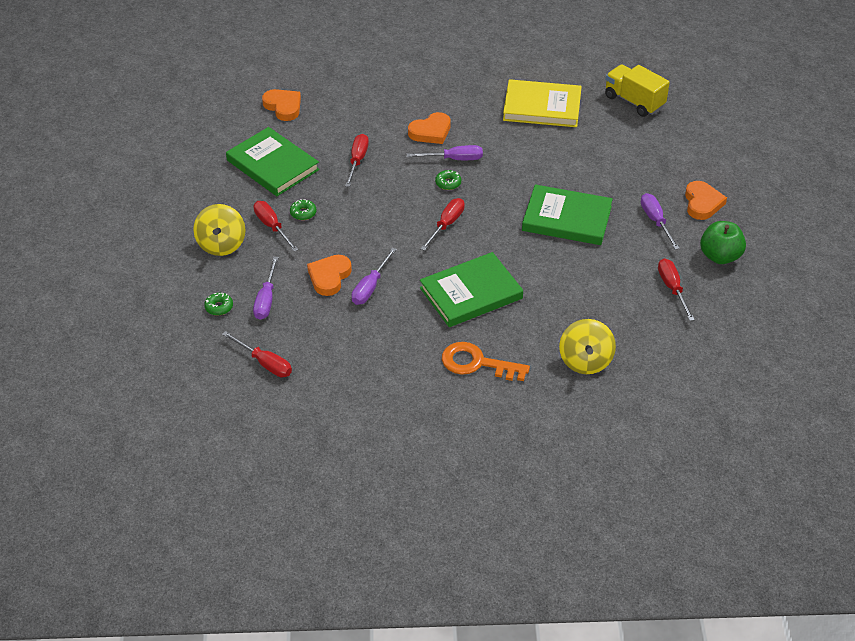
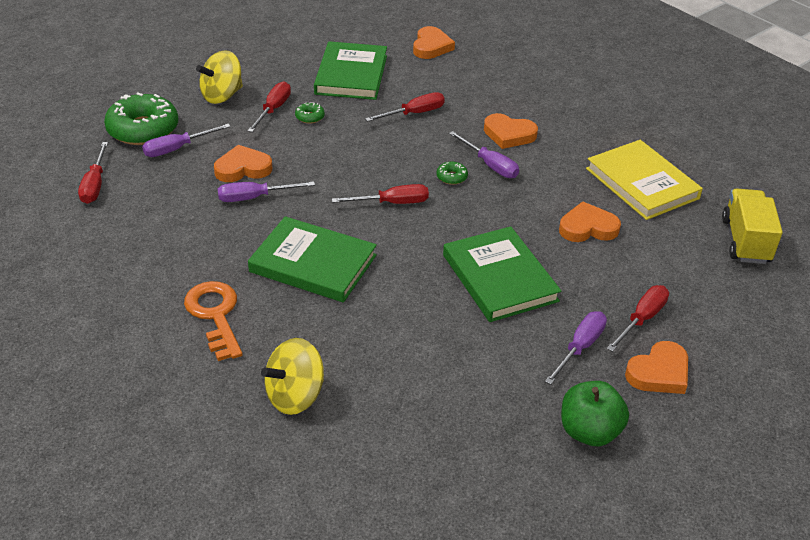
camera: 50 degrees right, 5 degrees down
(219, 307) = (143, 129): green donut -> green donut, size x2.38
(559, 155) = (587, 228): none -> orange heart
(672, 288) = (486, 414): red screwdriver -> red screwdriver (642, 319)

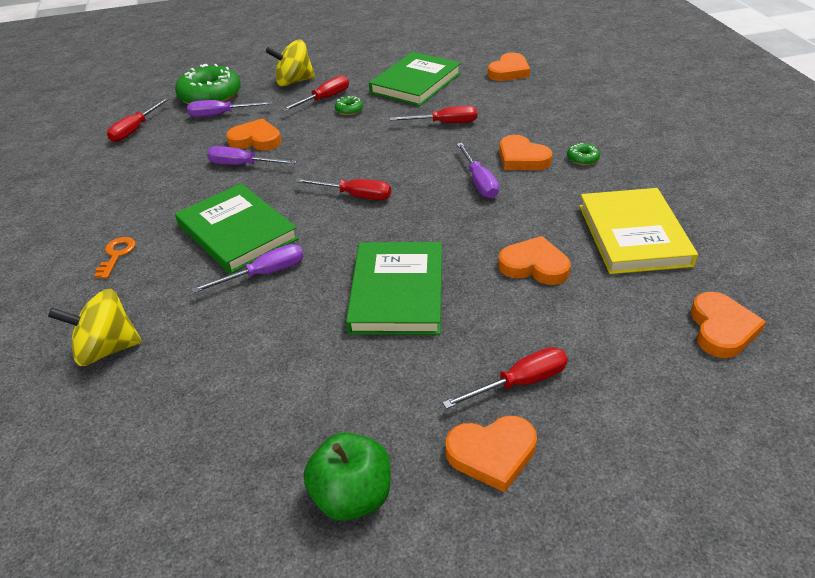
camera: 30 degrees right, 0 degrees up
(215, 315) = (117, 255): orange key -> orange key, size x0.57
(451, 177) = (432, 185): green donut -> green donut (582, 158)
(580, 347) = (422, 392): purple screwdriver -> purple screwdriver (264, 274)
(745, 241) = (721, 329): yellow truck -> orange heart

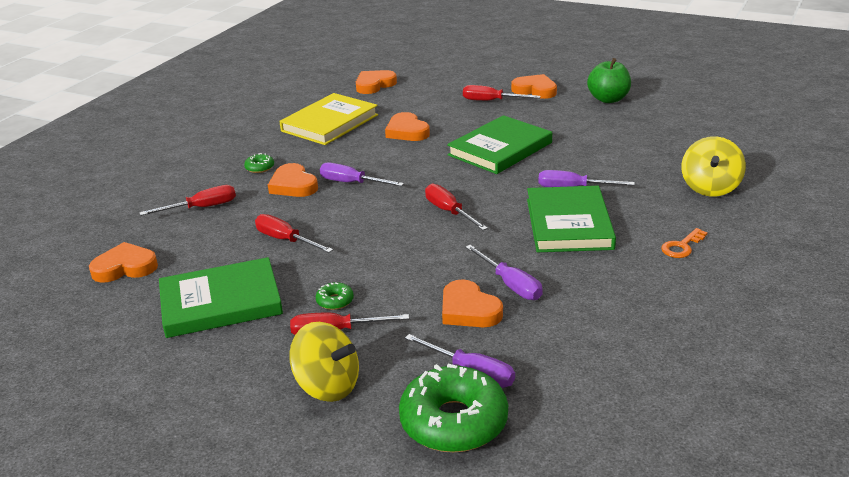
camera: 140 degrees left, 10 degrees down
(107, 349) = (710, 188): yellow spinning top -> yellow spinning top turned 75 degrees clockwise
(135, 130) = (596, 406): red screwdriver -> red screwdriver (202, 208)
(479, 182) = (351, 183): purple screwdriver -> purple screwdriver turned 90 degrees counterclockwise
(522, 158) = (293, 185): orange heart -> orange heart turned 150 degrees clockwise

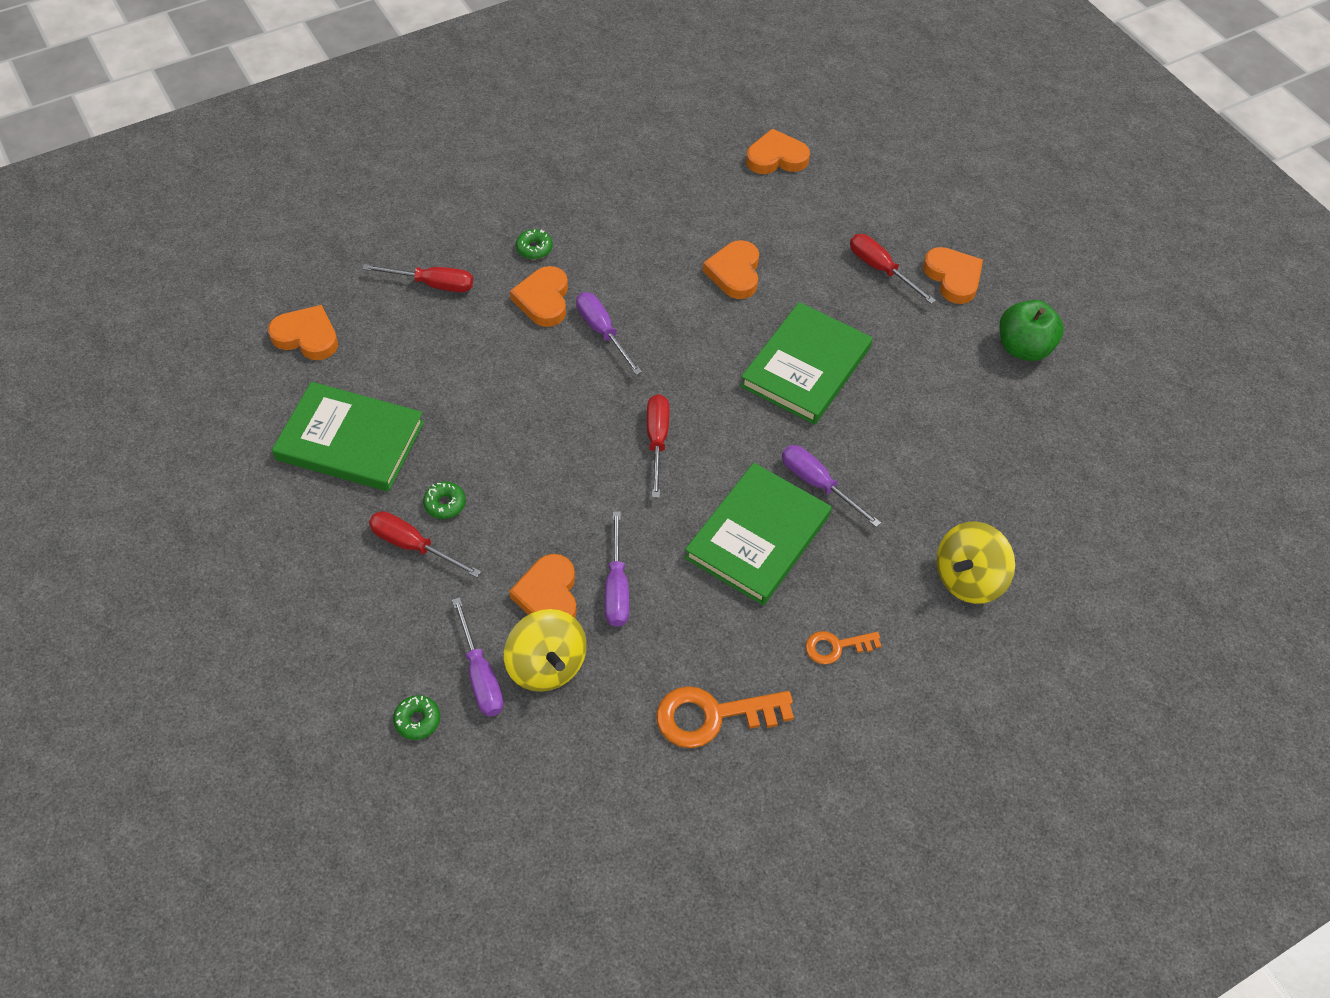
camera: 30 degrees right, 25 degrees up
(285, 240) = (470, 385): red screwdriver -> none
(327, 386) = (355, 609): yellow spinning top -> yellow spinning top (547, 665)
(329, 123) = (666, 207): yellow book -> none
(453, 421) = (417, 720): green donut -> green donut, size x0.42
(500, 149) = (806, 367): green book -> green book turned 45 degrees counterclockwise
(655, 312) = (712, 716): none -> orange key

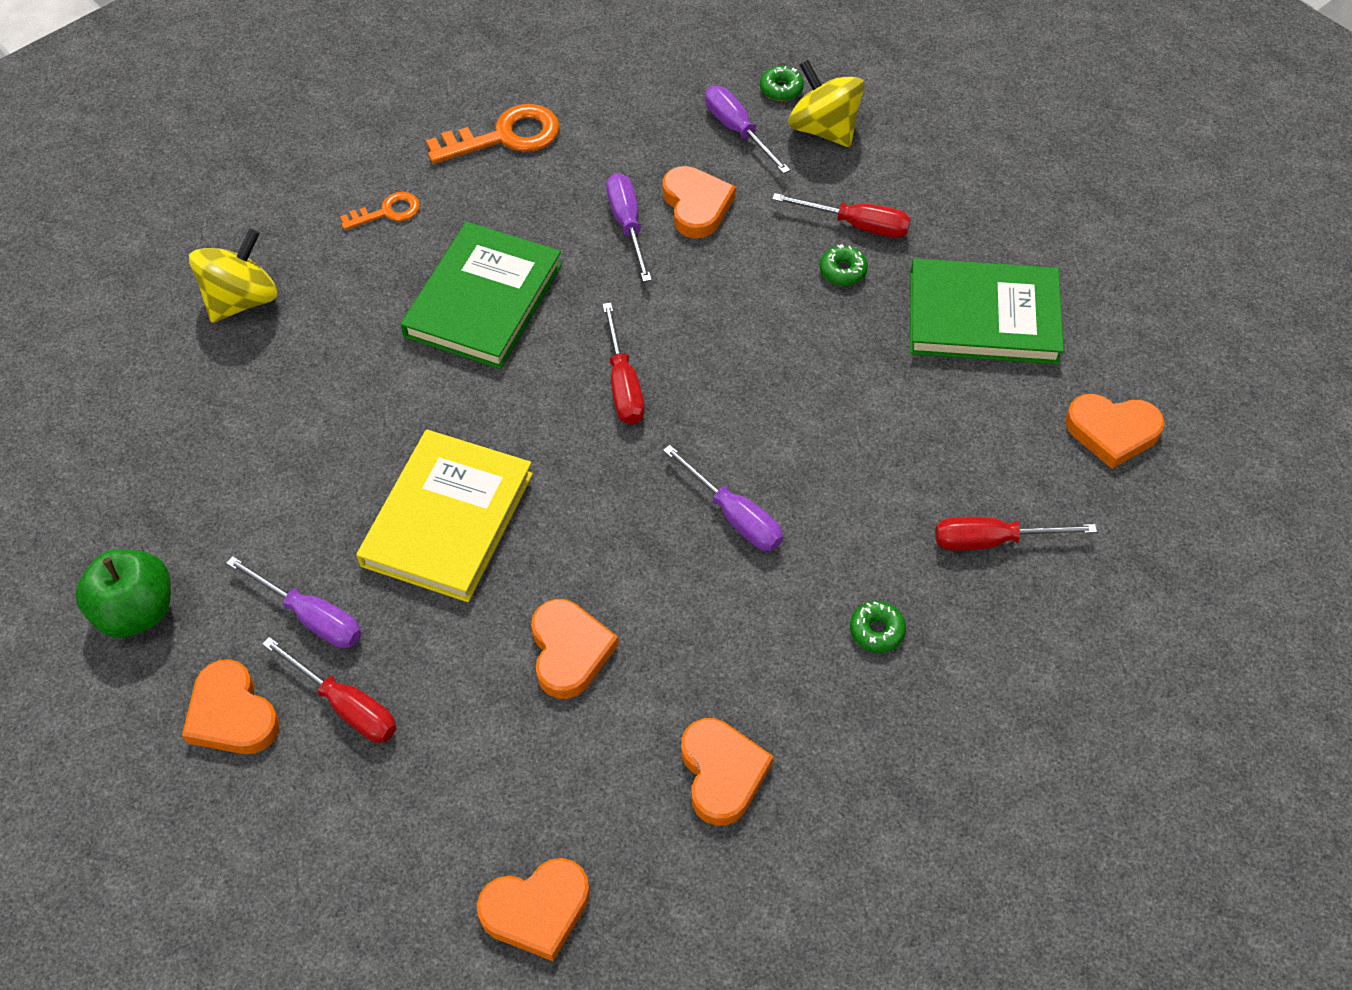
camera: 170 degrees right, 0 degrees up
(543, 300) = (831, 548): orange heart -> orange heart (722, 773)
(547, 665) = (677, 149): yellow spinning top -> yellow spinning top (823, 129)
(806, 367) = (447, 519): green book -> yellow book
(818, 484) = (419, 370): purple screwdriver -> purple screwdriver (311, 617)

